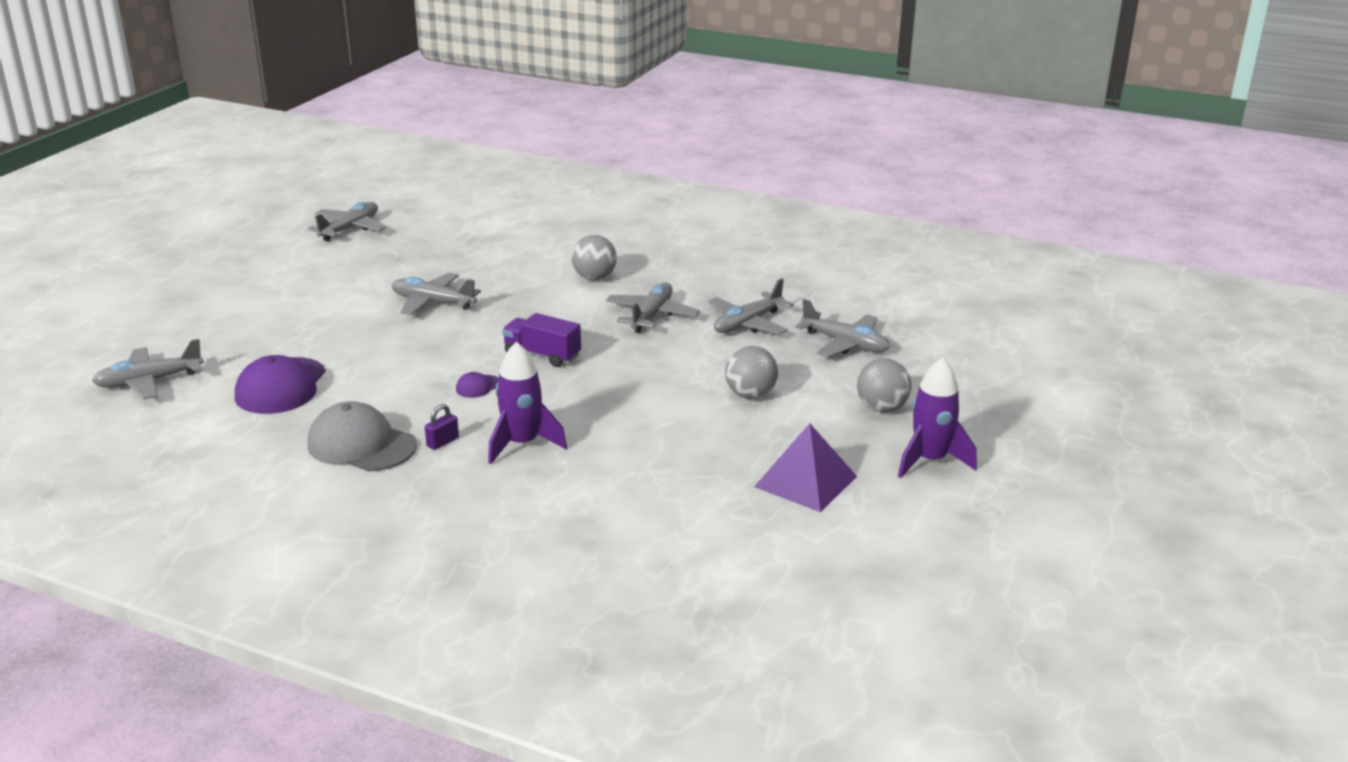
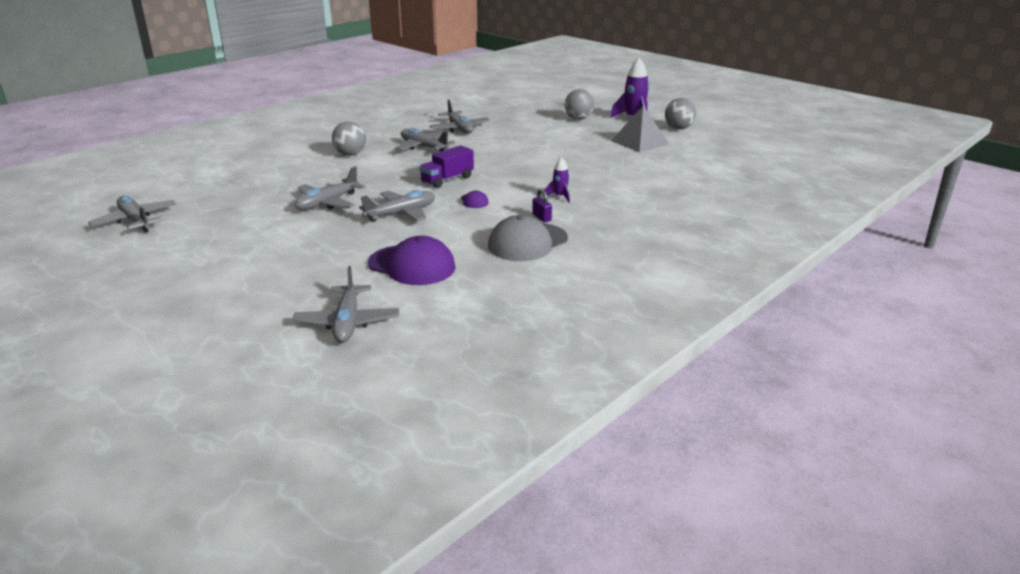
camera: 70 degrees left, 0 degrees up
(522, 444) = (560, 196): purple rocket -> purple rocket, size x0.54
(750, 395) = (543, 140): grey ball -> grey ball (678, 128)
(805, 481) = (639, 142): purple pyramid -> grey pyramid
(845, 344) = (504, 114): grey plane -> grey plane (401, 213)

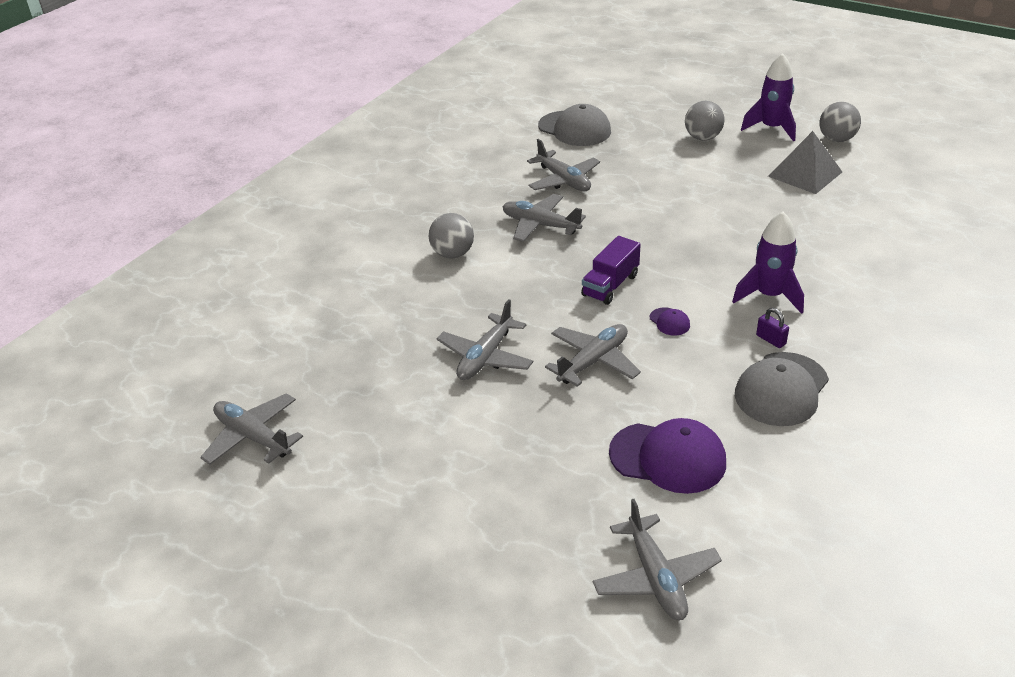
camera: 10 degrees left, 10 degrees up
(489, 107) = (574, 129): none -> grey cap
(560, 196) = (769, 296): purple rocket -> purple rocket, size x1.86

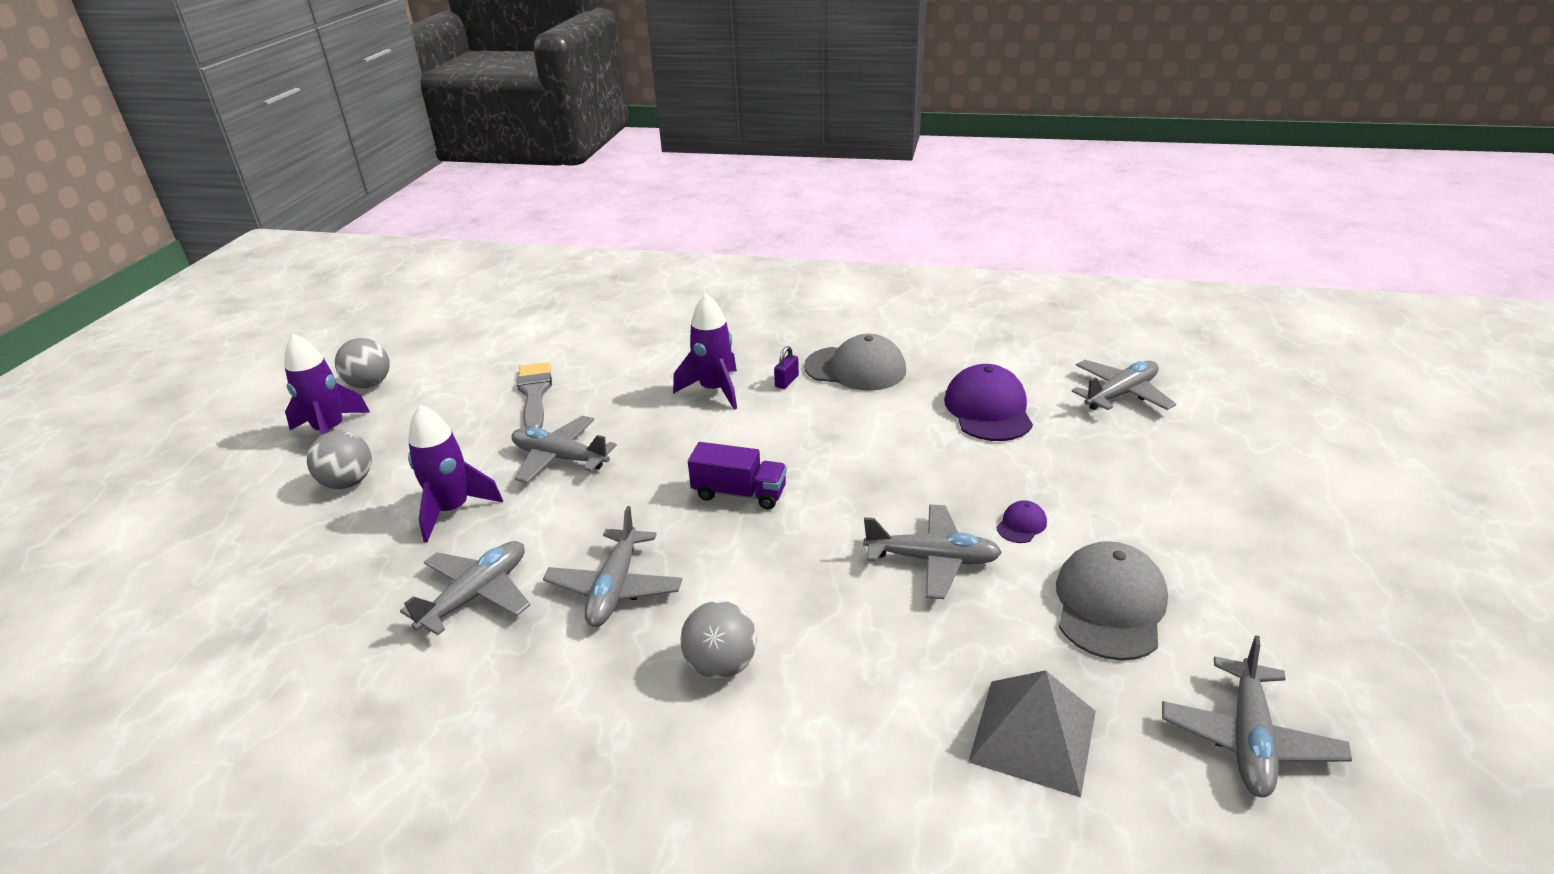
camera: 110 degrees left, 5 degrees down
(574, 129) = (290, 624): grey cap -> grey cap (1109, 605)
(593, 361) = (886, 477): grey plane -> grey plane (560, 458)
(652, 173) = (452, 510): none -> purple rocket
(669, 322) = (789, 441): purple cap -> purple cap (1021, 525)
(795, 207) = (534, 394): none -> grey brush
(805, 174) = (456, 396): grey pyramid -> grey pyramid (1033, 736)

